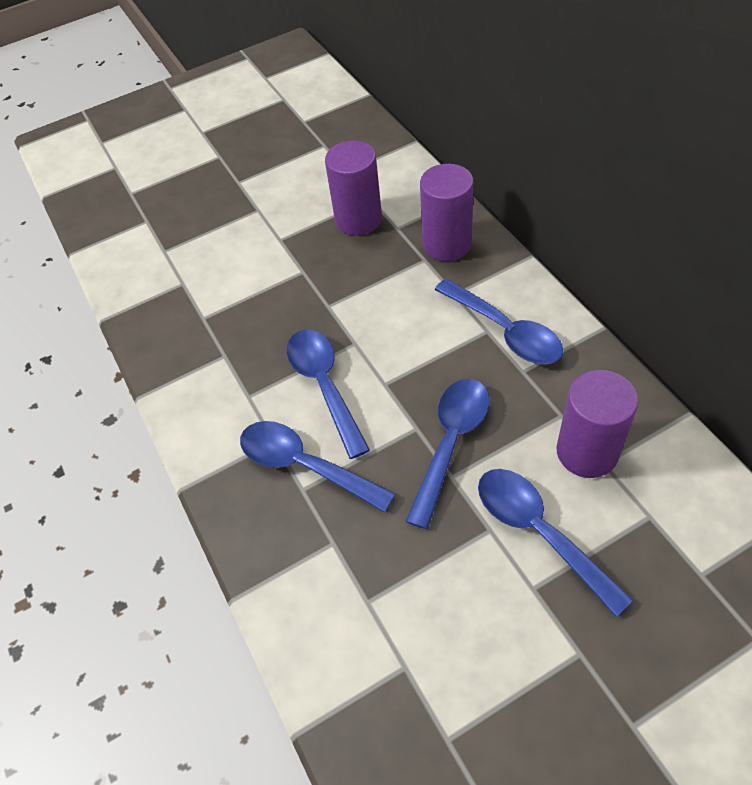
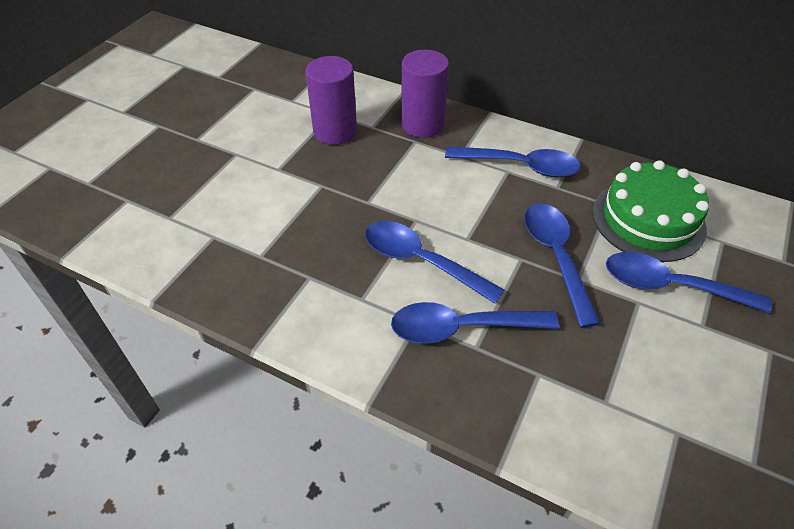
camera: 40 degrees left, 5 degrees down
(587, 452) = (648, 220): purple cylinder -> green cake

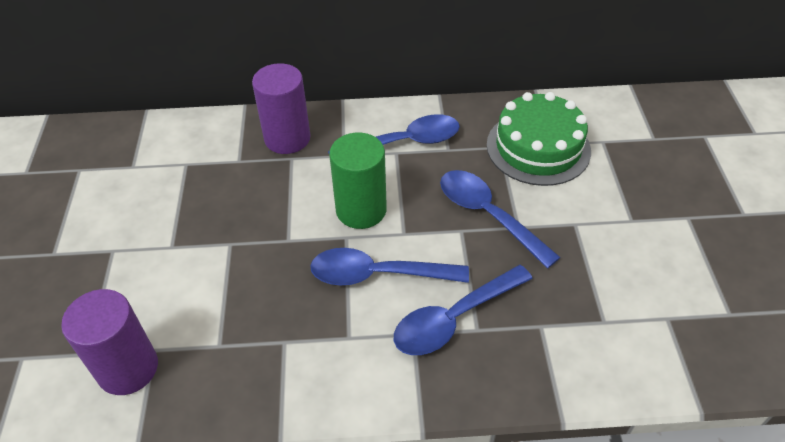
camera: 30 degrees left, 0 degrees up
(335, 131) = (203, 181): purple cylinder -> purple cylinder (128, 368)
(444, 204) = (361, 210): none -> green cylinder
(670, 286) = (589, 198): blue spoon -> none

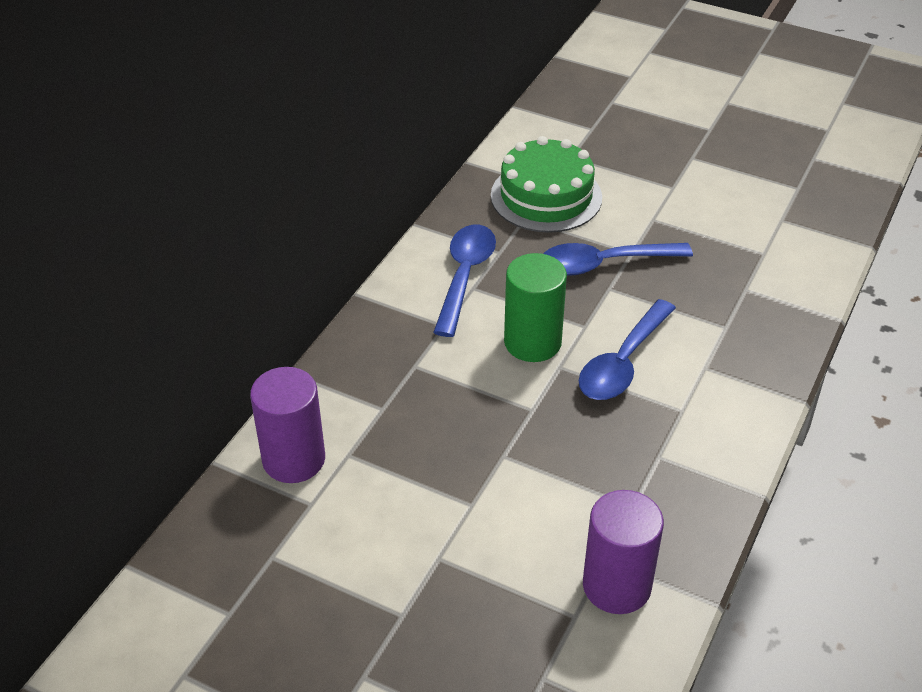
camera: 60 degrees left, 5 degrees down
(287, 138) = (381, 358): purple cylinder -> purple cylinder (294, 459)
(454, 319) = (705, 335): blue spoon -> none

